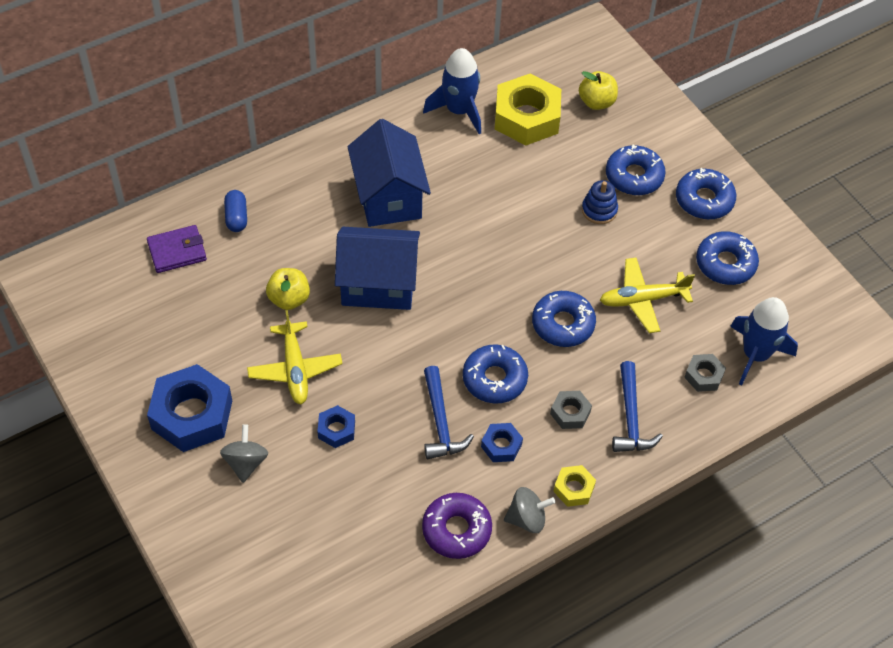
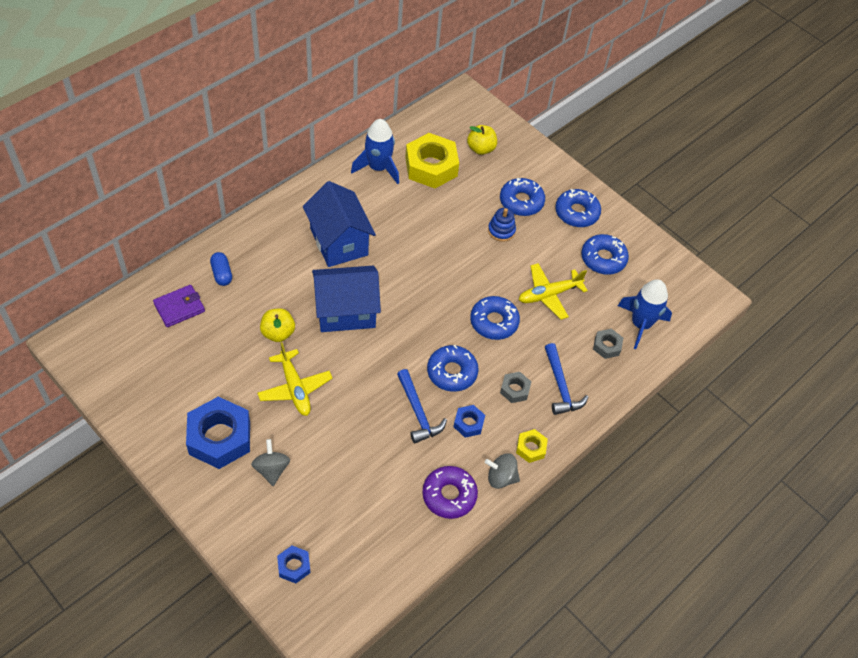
camera: 15 degrees left, 0 degrees up
(336, 430) = (338, 431): blue nut -> blue nut (294, 566)
(527, 519) = (501, 477): grey spinning top -> grey spinning top turned 150 degrees counterclockwise

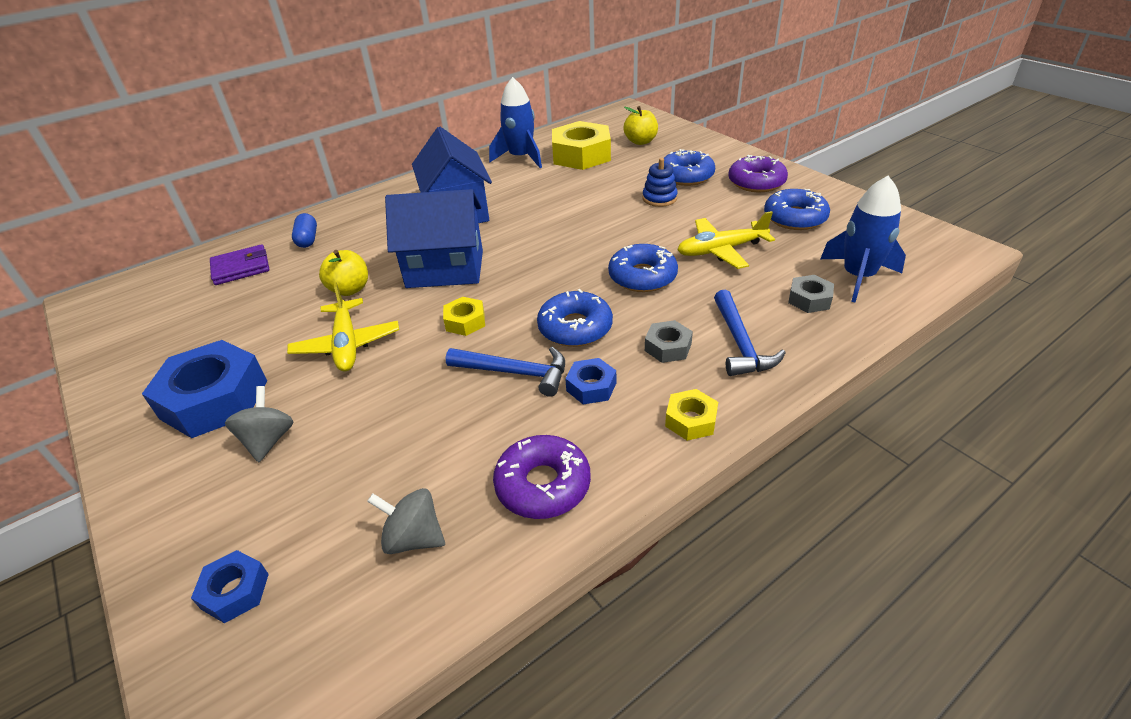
camera: 15 degrees right, 15 degrees down
(374, 366) = (465, 321): none -> yellow nut
(418, 412) = (515, 373): blue hammer -> blue hammer turned 60 degrees counterclockwise
(501, 477) = (636, 460): grey spinning top -> grey spinning top (414, 538)
(576, 212) = (756, 182): blue donut -> purple donut

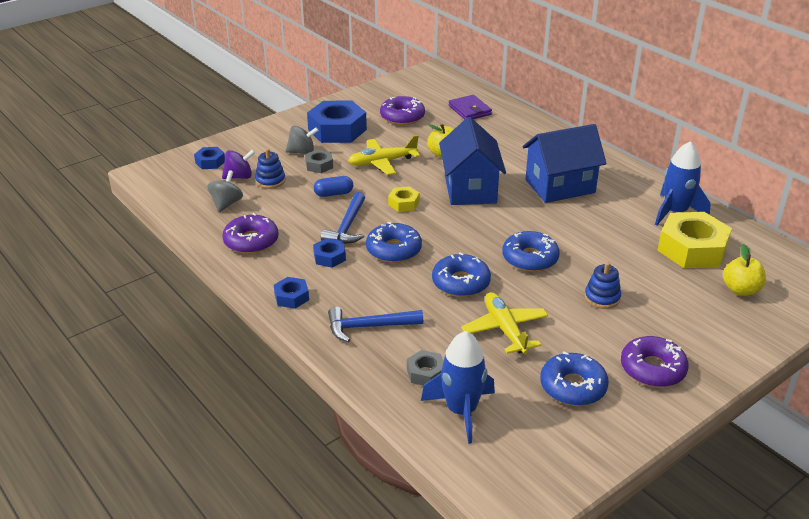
camera: 85 degrees right, 5 degrees down
(217, 328) = (402, 117): none -> purple donut
(307, 239) = (509, 127): blue capsule -> blue capsule (333, 194)
(319, 528) = (239, 177): none -> purple spinning top
(352, 477) = (270, 181): none -> blue stacking toy
(668, 347) = (367, 291): grey nut -> grey nut (319, 165)
(686, 176) = (657, 318): blue donut -> blue donut (530, 258)
(691, 420) = (291, 297): yellow nut -> blue nut

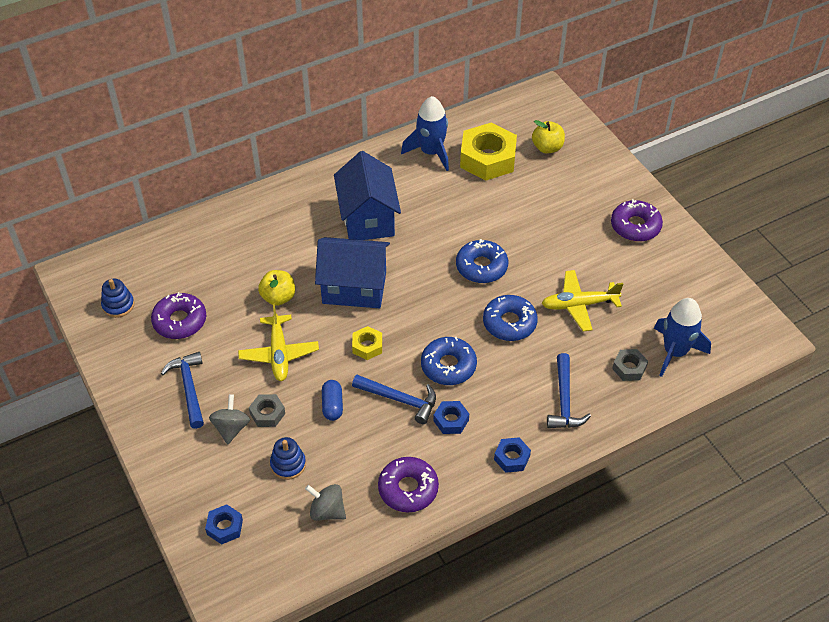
camera: 80 degrees left, 15 degrees up
(239, 177) = (270, 496): purple spinning top -> none
(337, 130) = (189, 388): blue nut -> blue hammer
(469, 110) = (188, 257): purple wallet -> none
(573, 386) = (651, 277): blue donut -> none
(602, 297) = (545, 232): blue stacking toy -> blue stacking toy (118, 305)

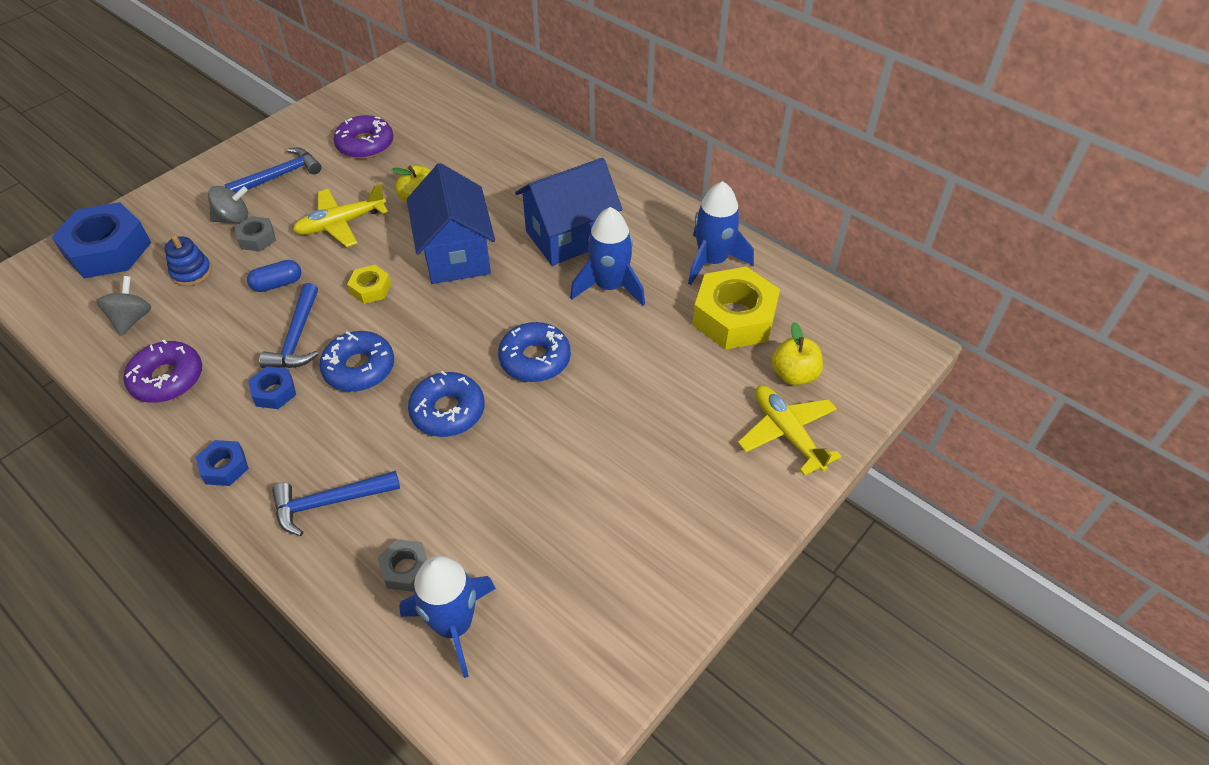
camera: 70 degrees right, 0 degrees up
(118, 305) = (373, 101): blue stacking toy -> none
(225, 527) = (108, 250): blue nut -> blue nut, size x2.07
(430, 211) = (609, 286): none -> blue rocket
(579, 305) = (506, 480): yellow plane -> yellow plane (787, 433)
(635, 226) = (691, 517): purple donut -> none

